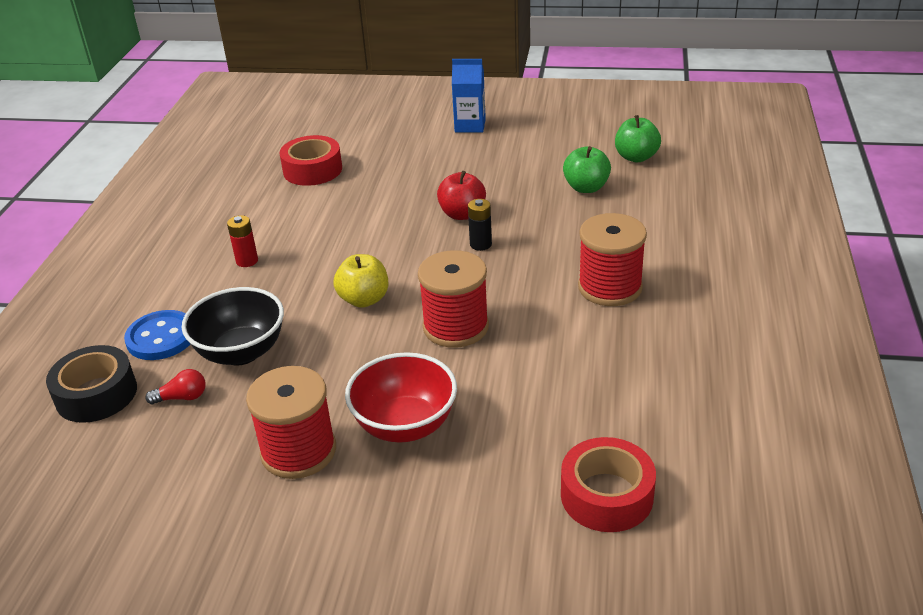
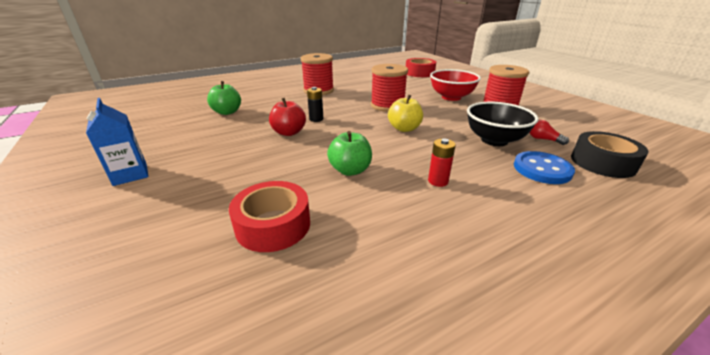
camera: 130 degrees left, 5 degrees down
(636, 157) = (178, 109): green apple -> green apple (350, 170)

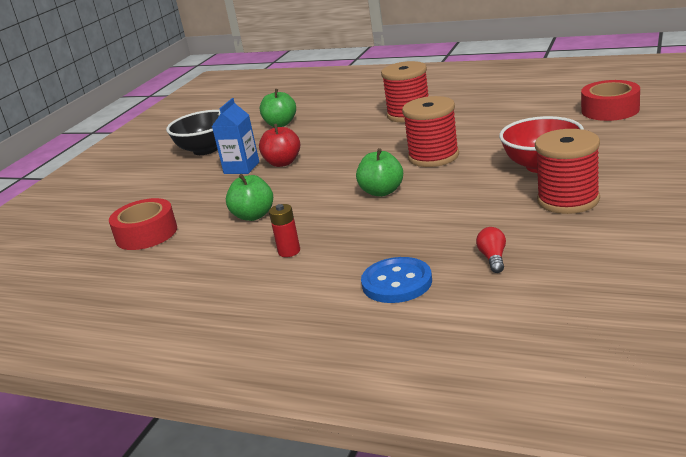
camera: 55 degrees right, 5 degrees down
(130, 174) = (142, 168): blue carton -> blue carton (241, 168)
(316, 119) = (331, 154): black battery -> none
(404, 128) = (382, 192): yellow apple -> green apple
(494, 140) = (435, 238): black bowl -> black bowl (206, 150)
(602, 163) = (478, 307): black tape -> none

